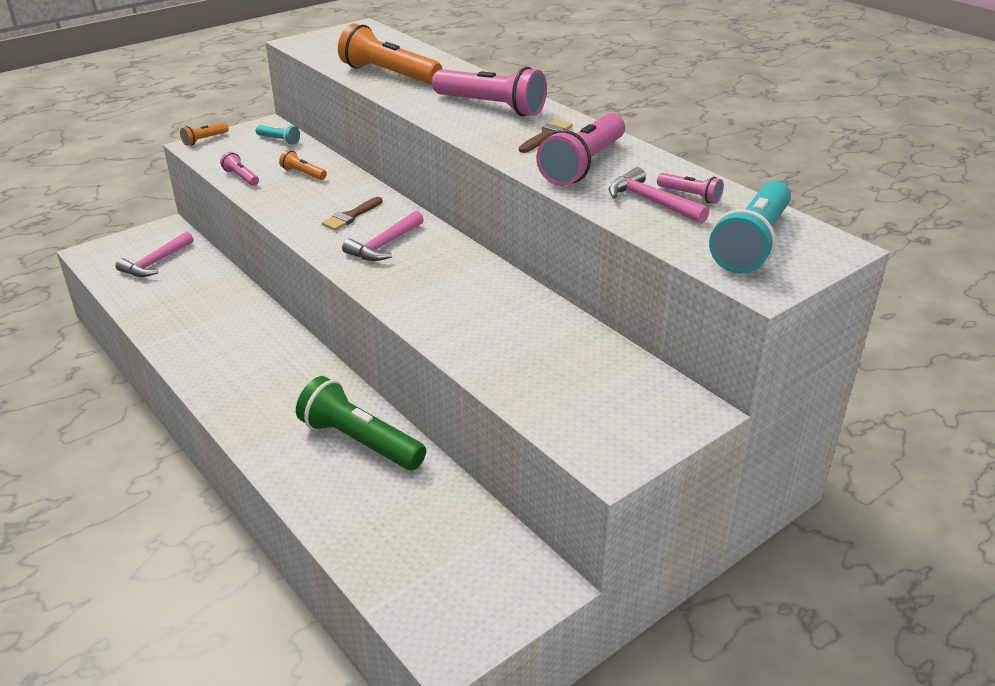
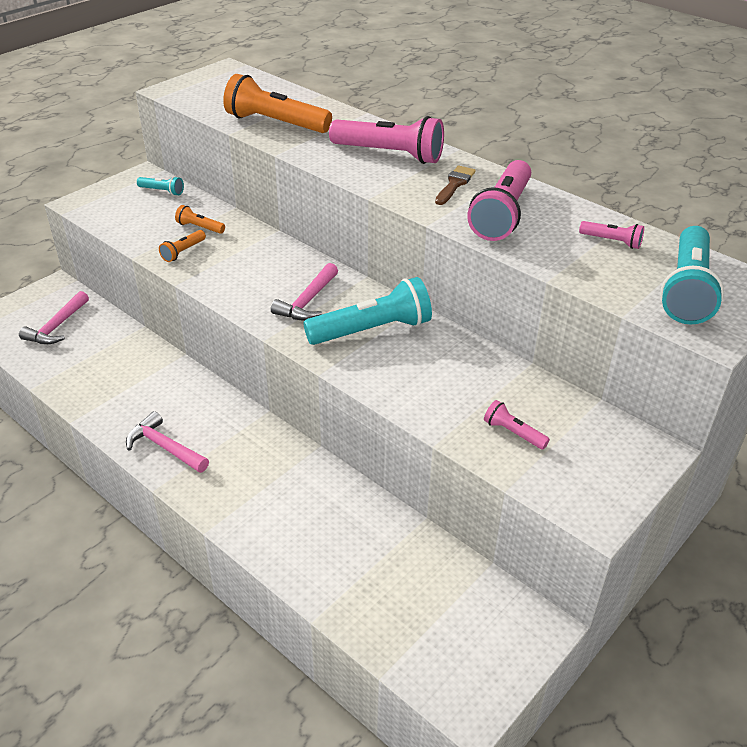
camera: 10 degrees left, 5 degrees up
(204, 140) = (86, 196): orange flashlight -> orange flashlight (183, 252)
(241, 177) = (138, 236): pink flashlight -> pink flashlight (513, 433)
(351, 216) = (264, 272): brown brush -> none
(360, 441) = (322, 500): green flashlight -> none
(439, 275) = (372, 330): none -> turquoise flashlight
(651, 201) = (579, 251): pink hammer -> pink hammer (164, 447)

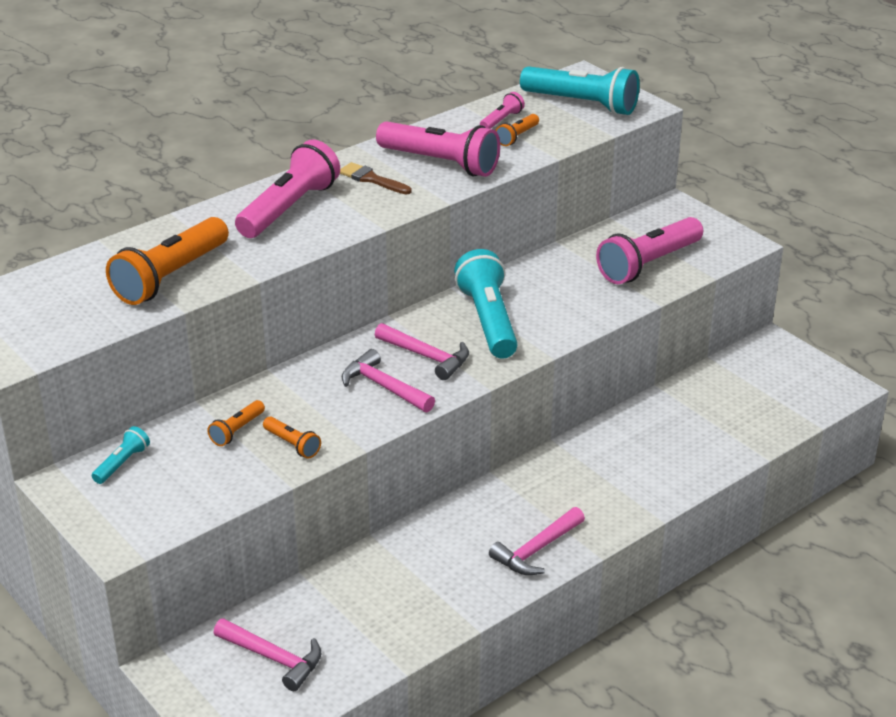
camera: 80 degrees left, 5 degrees down
(261, 284) = (383, 387): none -> pink hammer
(513, 433) = (648, 264): pink flashlight -> pink flashlight, size x2.13
(581, 253) = (517, 137): none -> orange flashlight

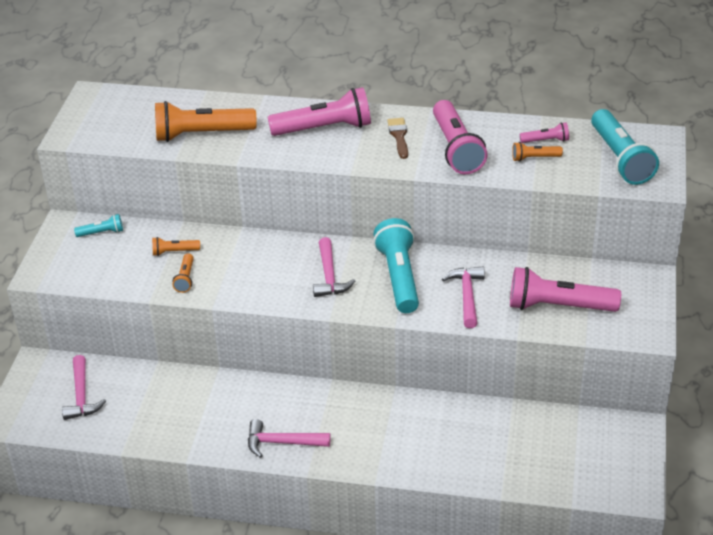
camera: 50 degrees right, 5 degrees up
(383, 387) = (279, 278): pink hammer -> pink hammer (467, 296)
(488, 320) = (399, 277): turquoise flashlight -> turquoise flashlight turned 45 degrees counterclockwise

